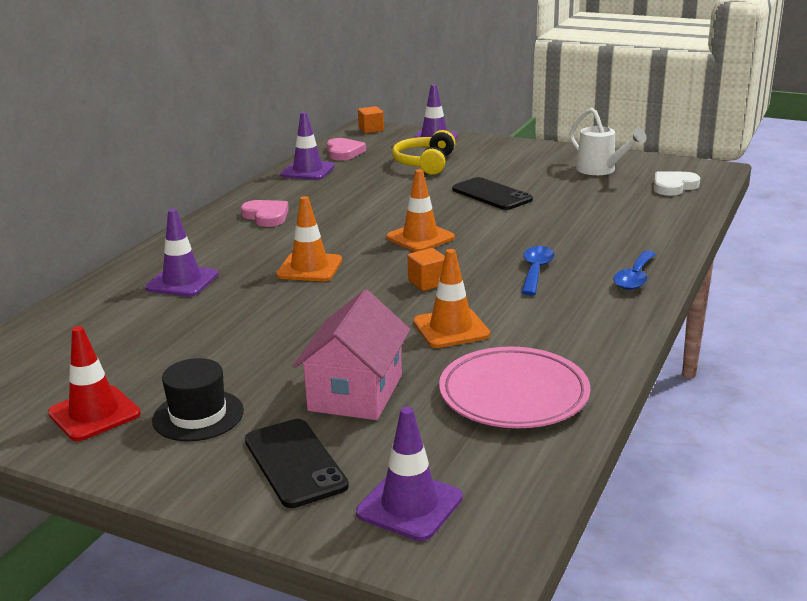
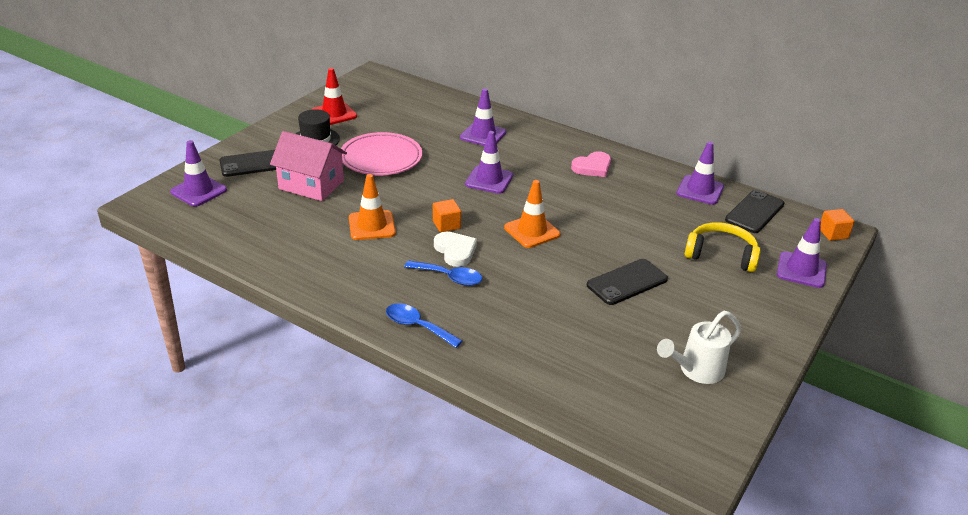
camera: 95 degrees right, 10 degrees up
(309, 268) = (489, 180): orange traffic cone -> purple traffic cone
(344, 152) = (754, 212): pink heart -> black phone
(513, 394) = (277, 237): pink plate -> pink plate (381, 158)
(673, 186) = (638, 415): white heart -> white heart (455, 251)

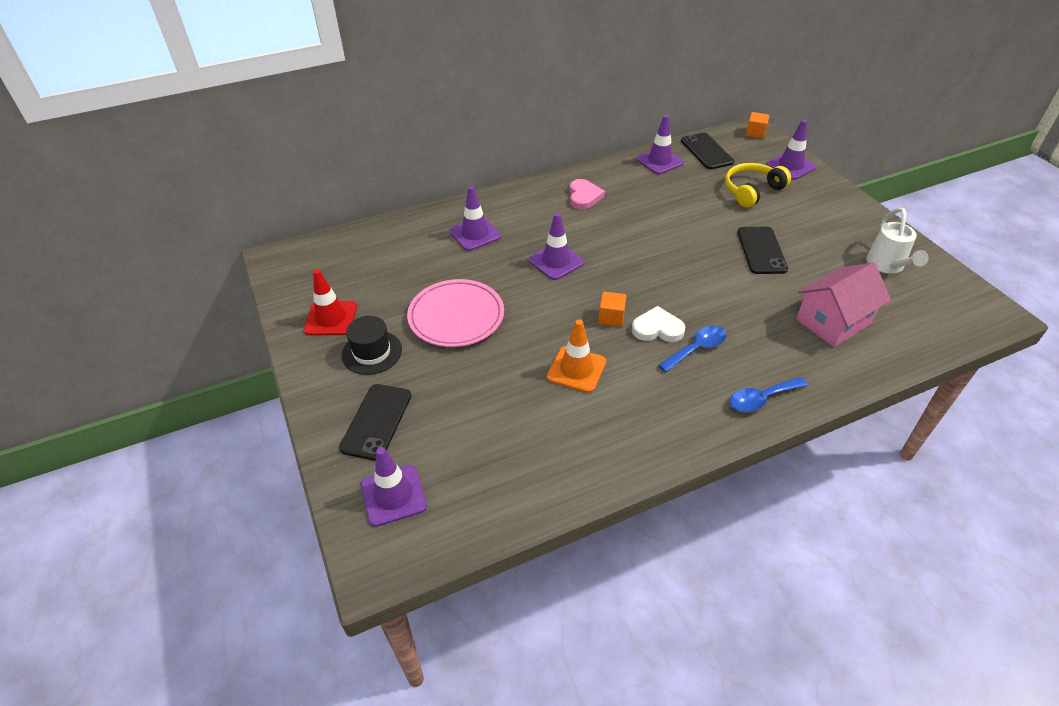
camera: 55 degrees left, 10 degrees up
(311, 185) = (463, 388): pink house -> pink house (833, 321)
(532, 231) = (657, 270): orange traffic cone -> none

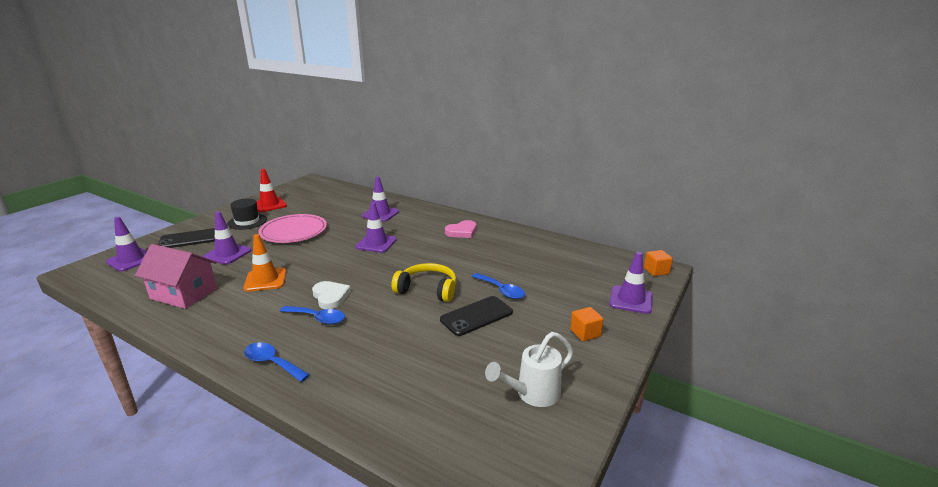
camera: 55 degrees right, 20 degrees down
(611, 317) = (330, 277): orange cube -> orange cube (585, 333)
(659, 161) = (546, 244): purple traffic cone -> purple traffic cone (227, 254)
(706, 151) = (590, 258): black phone -> none
(727, 221) = (501, 291): none -> blue spoon
(752, 191) = (561, 291): yellow headphones -> yellow headphones (428, 289)
(833, 321) = (406, 378): pink house -> pink house (184, 293)

